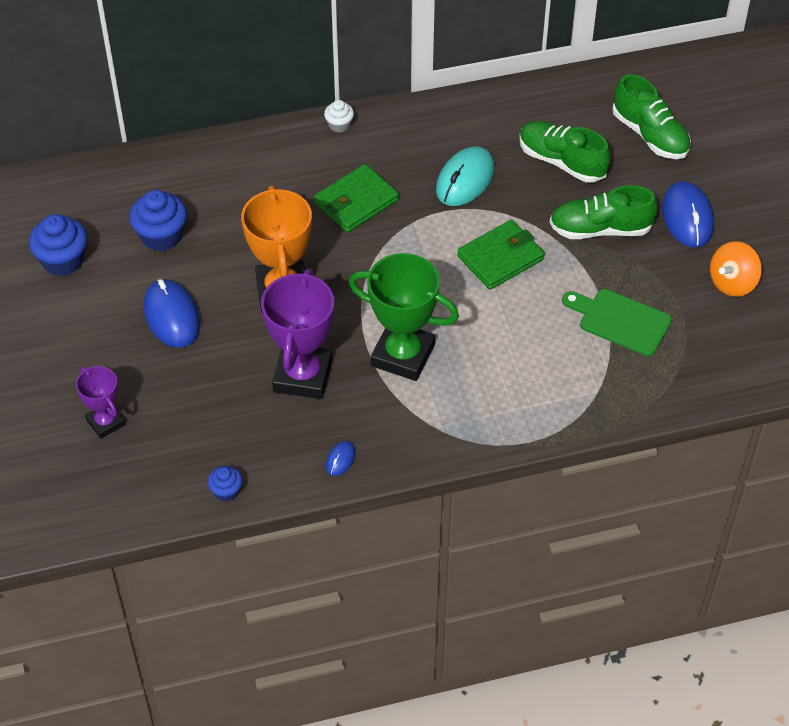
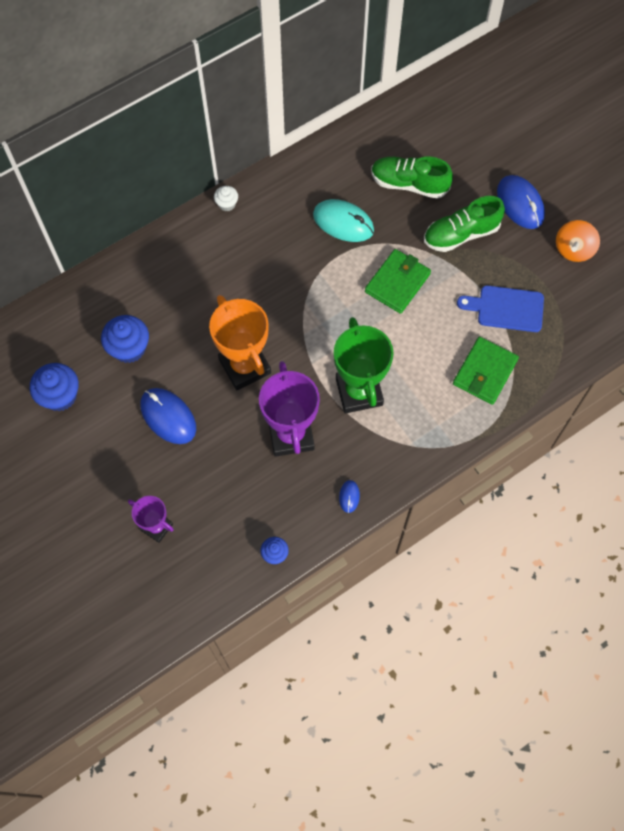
camera: 20 degrees left, 15 degrees up
(356, 201) = (268, 268): green wallet -> green wallet (484, 372)
(403, 355) = (359, 392): green trophy -> green trophy turned 75 degrees clockwise
(465, 180) = (343, 223): turquoise mouse -> turquoise mouse turned 75 degrees counterclockwise
(620, 321) = (506, 309): green cutting board -> blue cutting board
(650, 135) = (465, 140): green shoe -> none

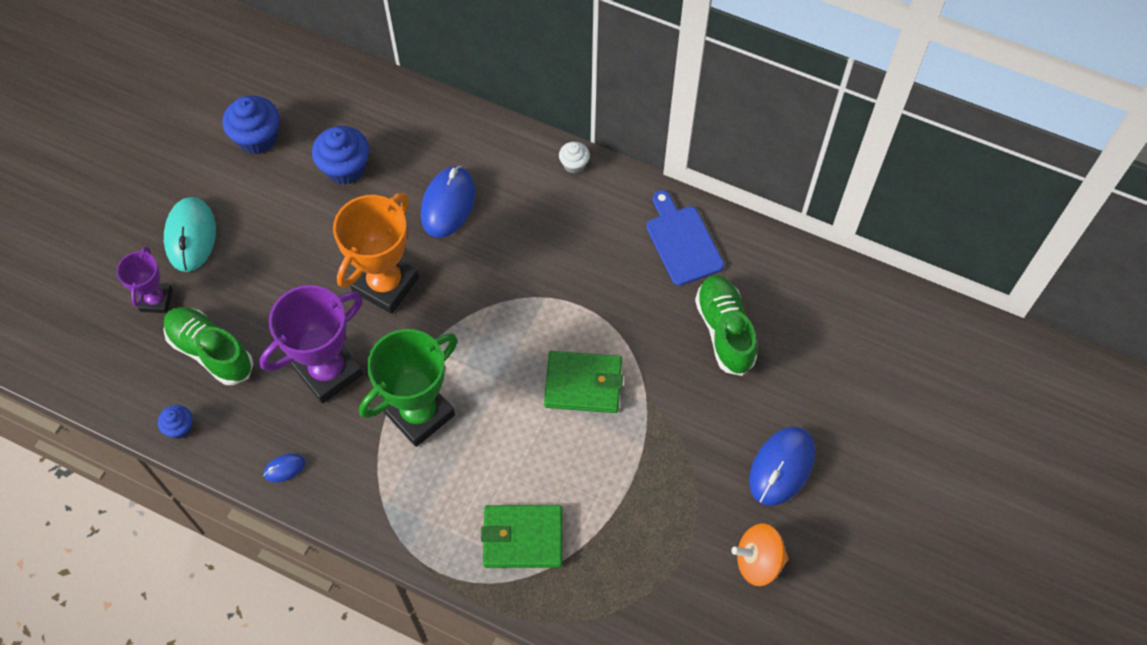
camera: 60 degrees right, 5 degrees down
(168, 417) = (286, 245): blue mouse -> blue mouse (448, 204)
(343, 223) = (626, 289): turquoise mouse -> turquoise mouse (190, 236)
(461, 234) = (693, 420): green shoe -> green shoe (211, 351)
(506, 309) = (623, 521): blue cutting board -> blue cutting board (682, 242)

